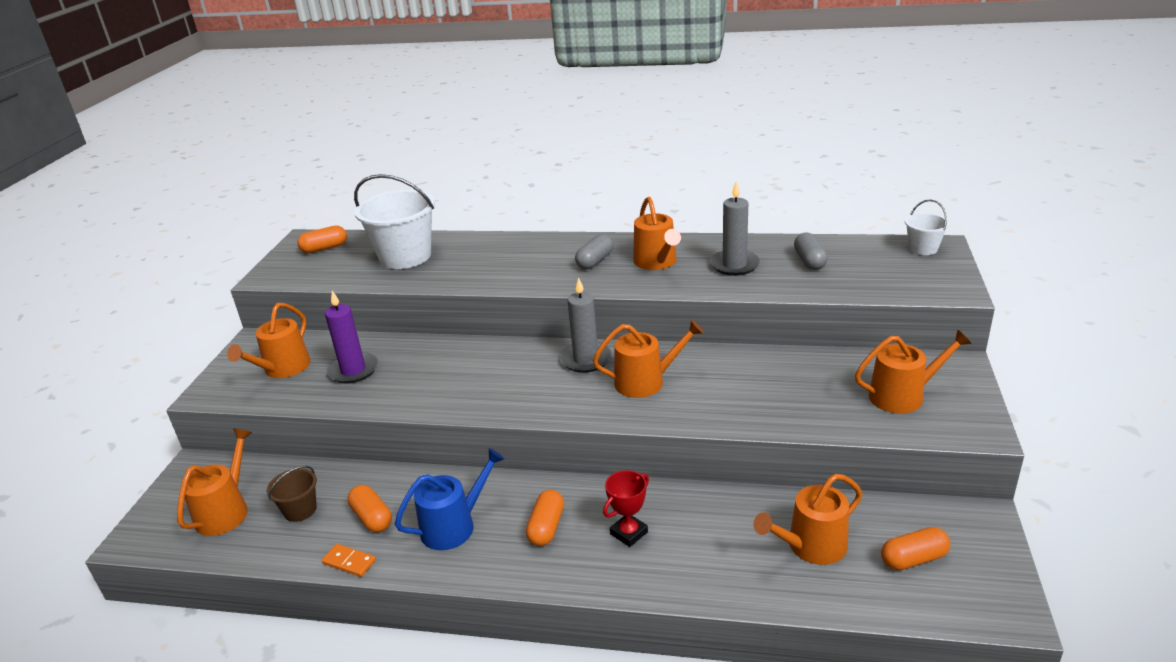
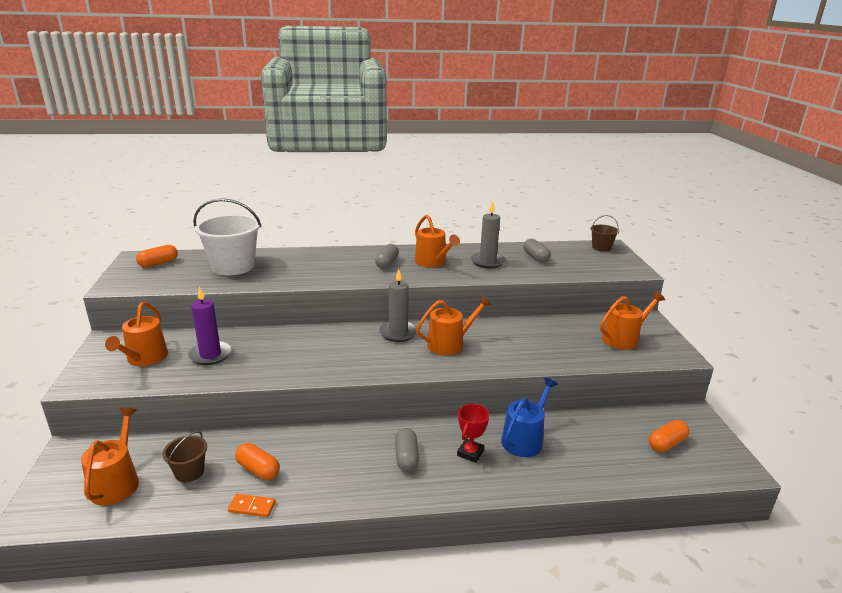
camera: 20 degrees left, 5 degrees down
(453, 526) = (331, 466): blue watering can -> blue watering can (524, 439)
(546, 527) = (406, 457): orange capsule -> grey capsule
(811, 546) = (599, 444): orange watering can -> none
(923, 248) = (601, 247): white bucket -> brown bucket

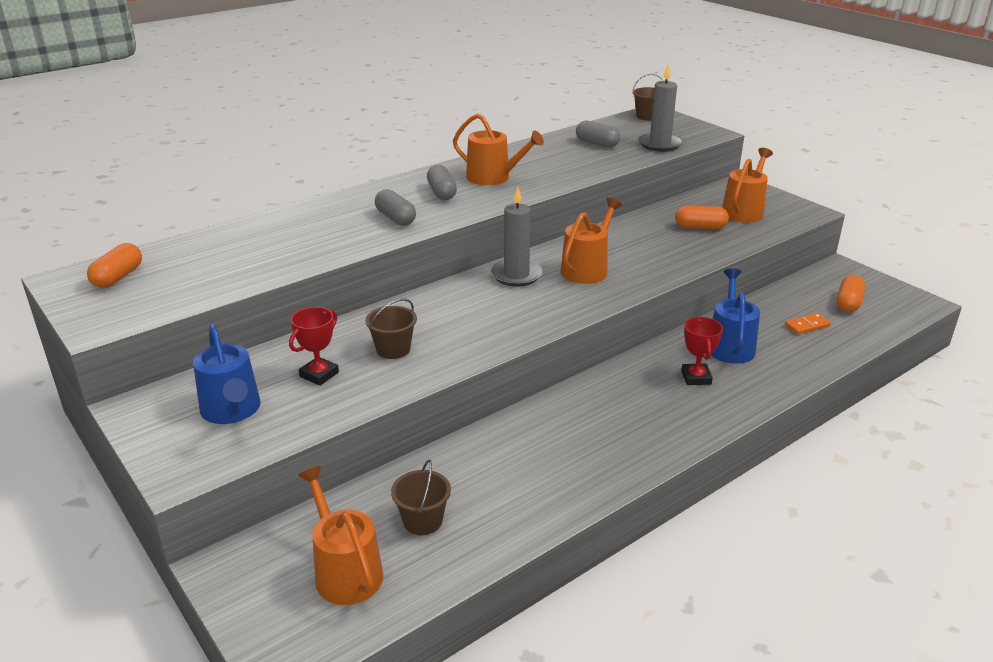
camera: 30 degrees left, 5 degrees up
(145, 358) = (232, 410): orange watering can -> blue watering can
(210, 355) = (319, 374): purple candle -> red trophy
(233, 266) = (242, 250): white bucket -> none
(252, 507) = (543, 521): orange domino -> orange domino (807, 325)
(258, 469) = (500, 483): orange capsule -> orange capsule (700, 227)
(267, 354) = (393, 349): none -> brown bucket
(406, 457) = (641, 406): grey capsule -> grey capsule (395, 218)
(487, 262) = (553, 161): grey candle -> grey candle (659, 144)

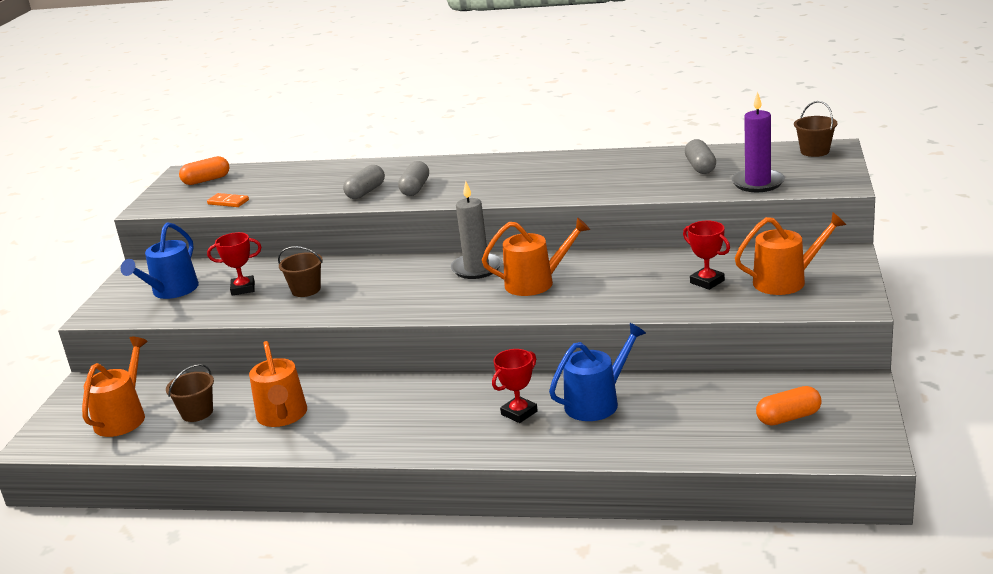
camera: 50 degrees right, 5 degrees down
(441, 193) = (484, 177): grey capsule -> grey capsule (365, 192)
(493, 177) = (547, 175): orange watering can -> orange watering can (282, 416)
(659, 144) = (757, 183): grey candle -> purple candle
(700, 227) = (707, 282): orange capsule -> red trophy
(807, 325) = (701, 418): orange domino -> orange domino (228, 202)

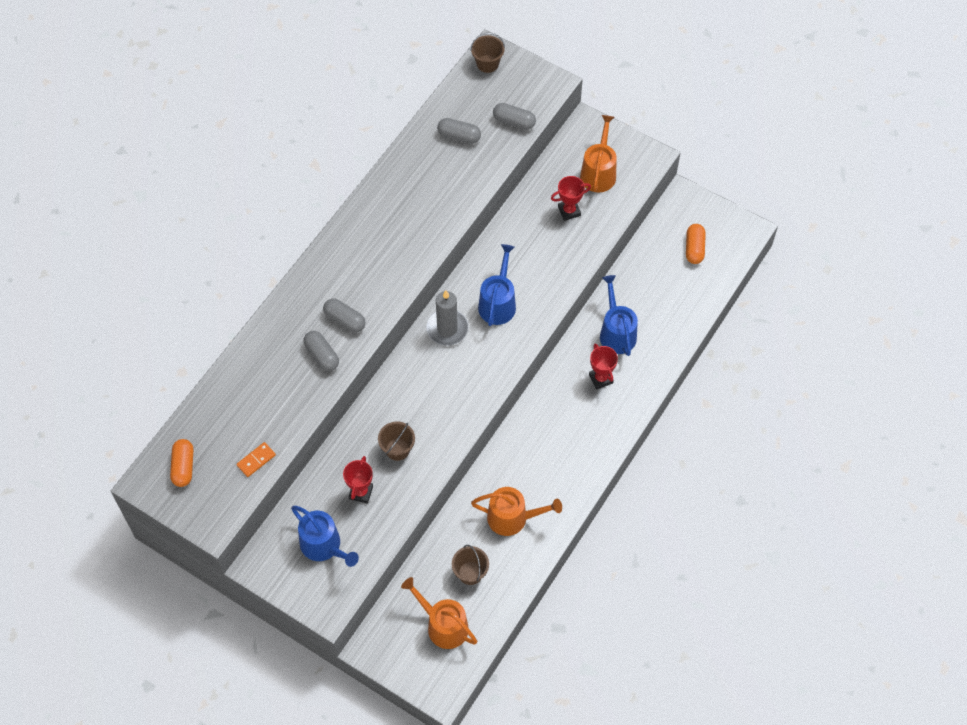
camera: 70 degrees left, 35 degrees up
(535, 283) = (498, 303): orange watering can -> blue watering can
(757, 183) = (514, 122): purple candle -> grey capsule

